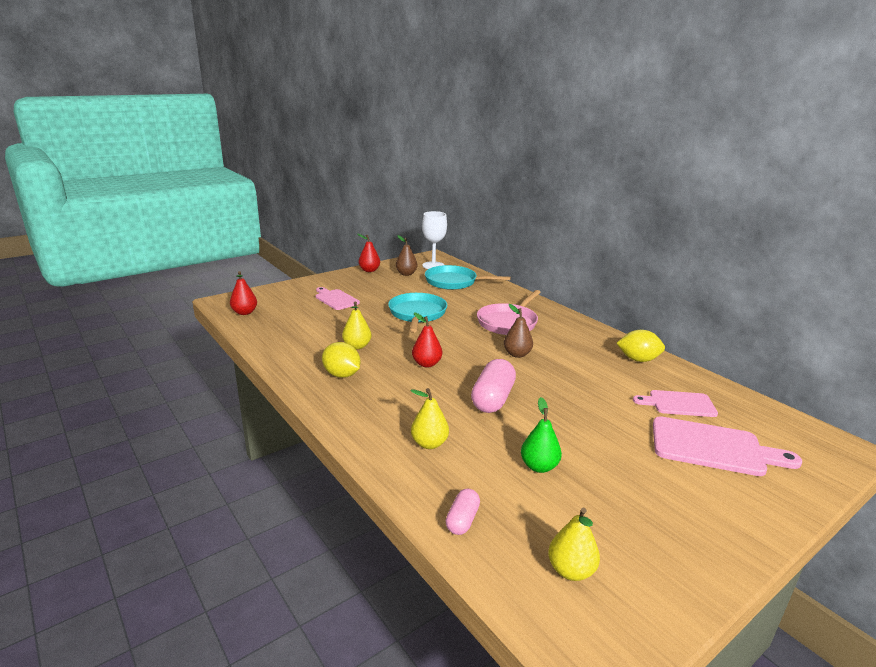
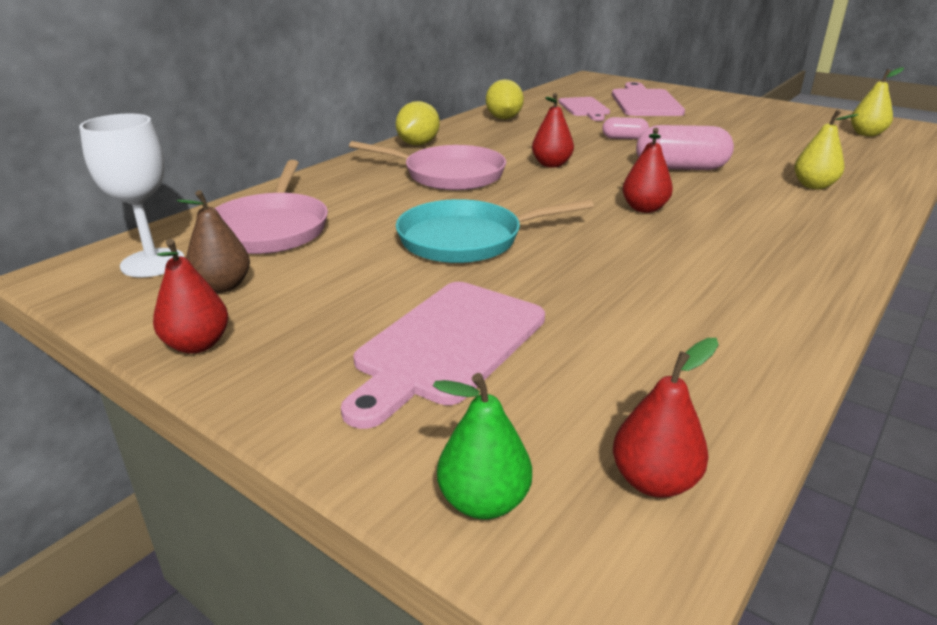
camera: 105 degrees left, 5 degrees up
(336, 299) = (447, 345): pink cutting board -> pink cutting board, size x1.55
(341, 375) = (759, 259): yellow lemon -> yellow lemon (418, 144)
(357, 346) = (653, 267): yellow pear -> none
(454, 282) = (271, 228): turquoise pan -> pink pan
(462, 520) = (887, 164): pink capsule -> pink capsule (624, 138)
(517, 354) = (551, 164): brown pear -> red pear
(539, 466) = (767, 146): green pear -> green pear (483, 501)

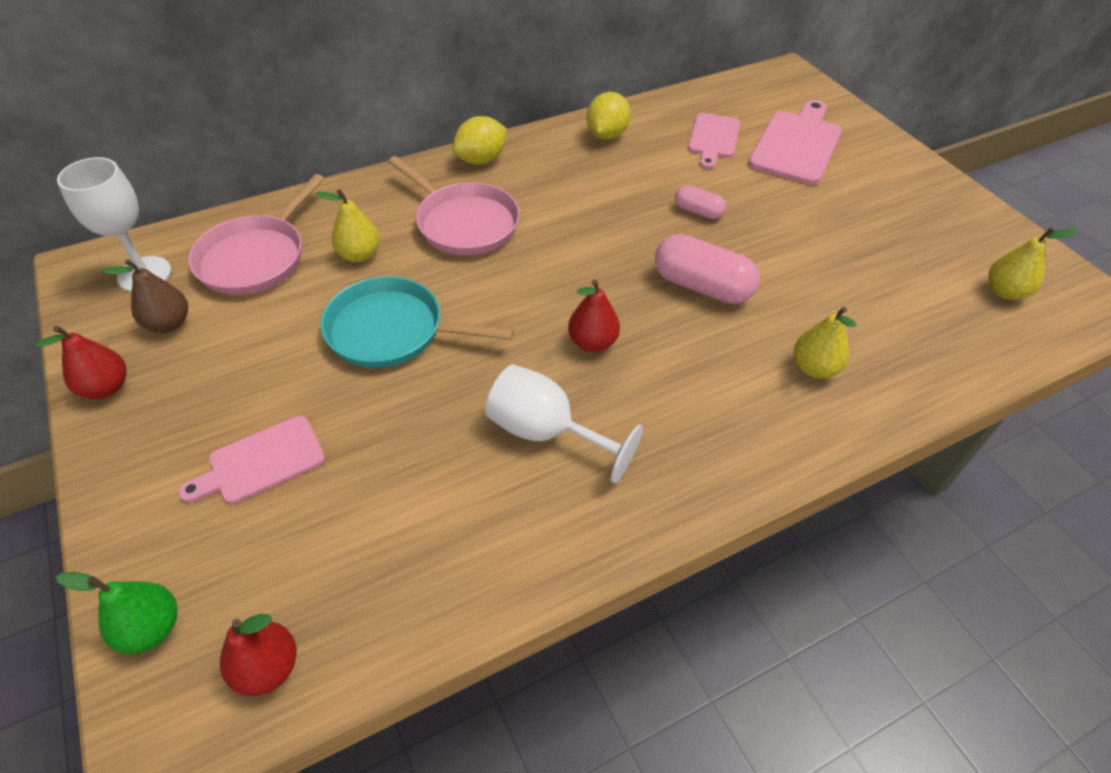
camera: 25 degrees right, 20 degrees up
(376, 207) = (359, 255): none -> yellow pear
(447, 345) = (261, 462): pink cutting board -> pink cutting board, size x0.64
(551, 164) = (575, 237): red pear -> none
(680, 260) = (546, 432): none -> white goblet

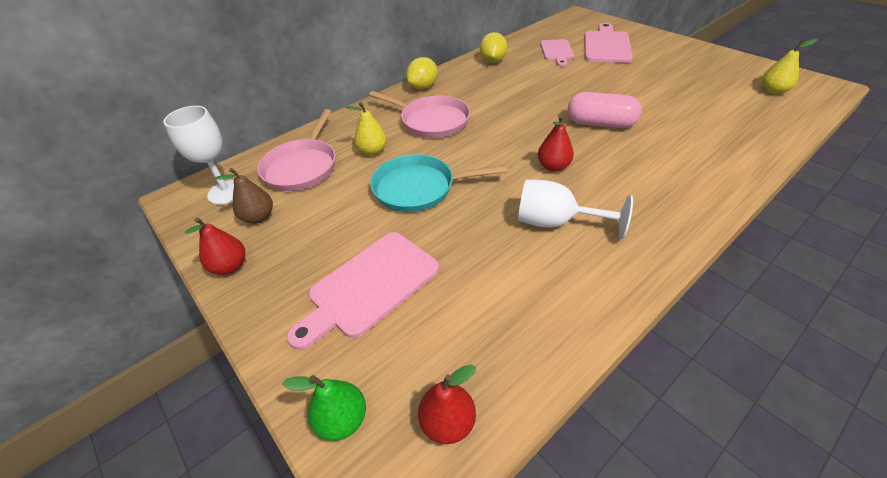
camera: 10 degrees left, 5 degrees down
(261, 462) = (370, 286): pink cutting board -> pink cutting board, size x1.55
(698, 211) = (572, 87): pink capsule -> none
(814, 368) = (696, 151): yellow pear -> none

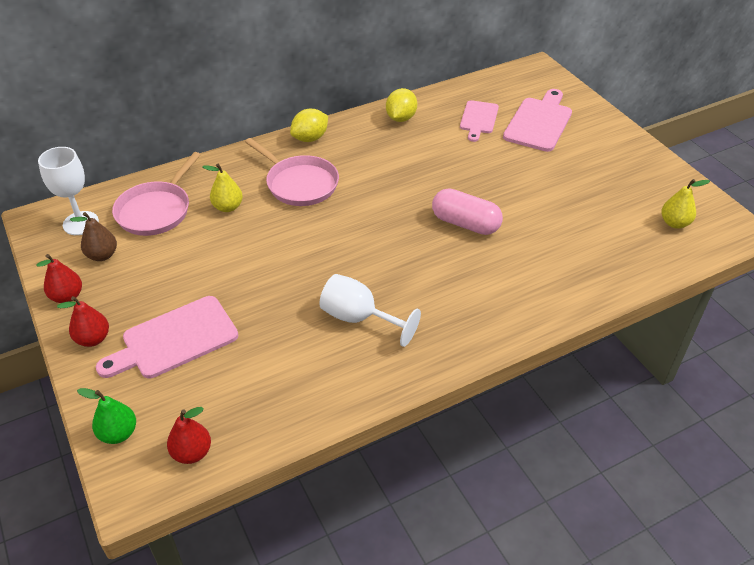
camera: 10 degrees right, 0 degrees up
(419, 188) = (254, 257): turquoise pan -> none
(553, 166) = (390, 262): red pear -> red pear (93, 339)

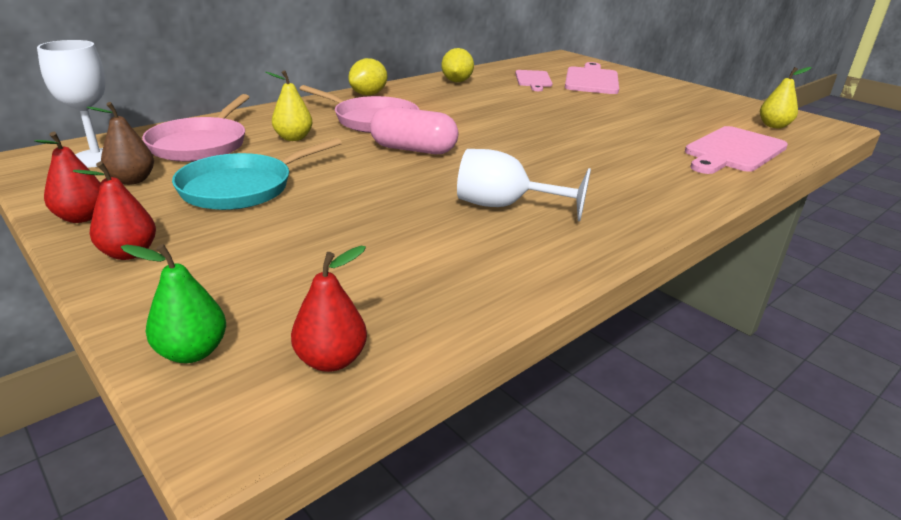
camera: 15 degrees left, 15 degrees down
(175, 273) = (242, 188): none -> turquoise pan
(175, 339) = (260, 243): pink cutting board -> pink cutting board (733, 151)
(465, 224) = (573, 136): pink capsule -> pink capsule (413, 149)

